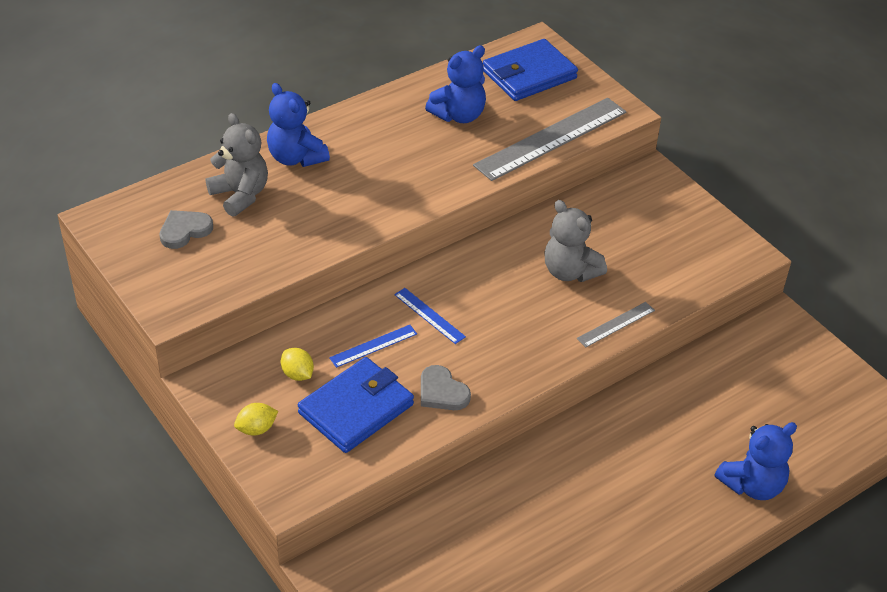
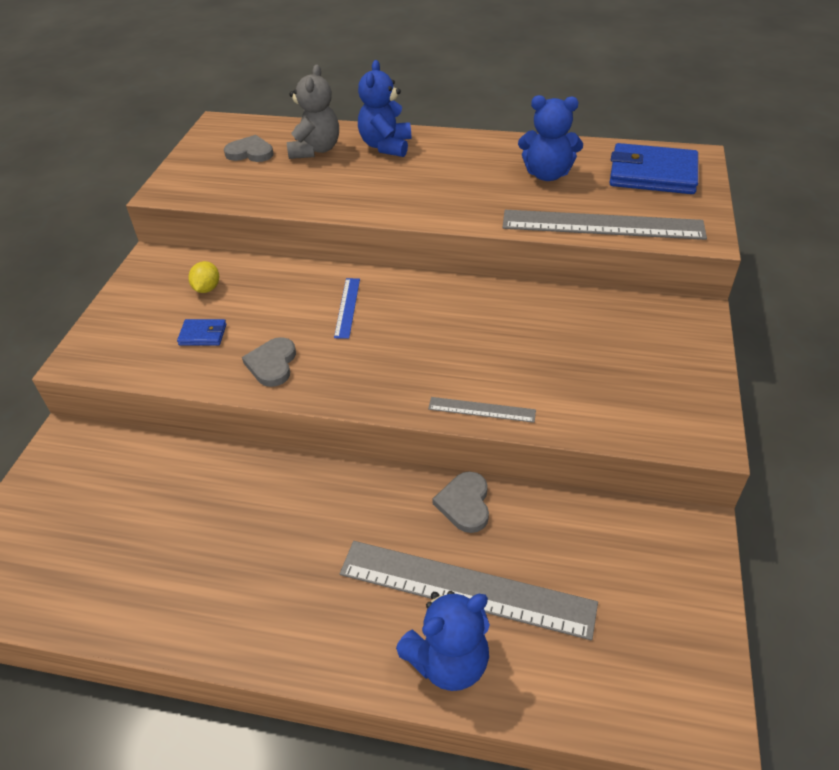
camera: 50 degrees right, 0 degrees up
(256, 429) = (131, 305): yellow lemon -> none
(356, 409) = (203, 335): blue wallet -> blue wallet, size x0.46
(373, 346) = (279, 302): blue ruler -> none
(570, 271) = (503, 344): grey teddy bear -> none
(650, 398) = (465, 504): none -> grey heart
(712, 442) = (466, 588): none -> grey ruler
(752, 485) = (448, 661): blue teddy bear -> blue teddy bear turned 45 degrees counterclockwise

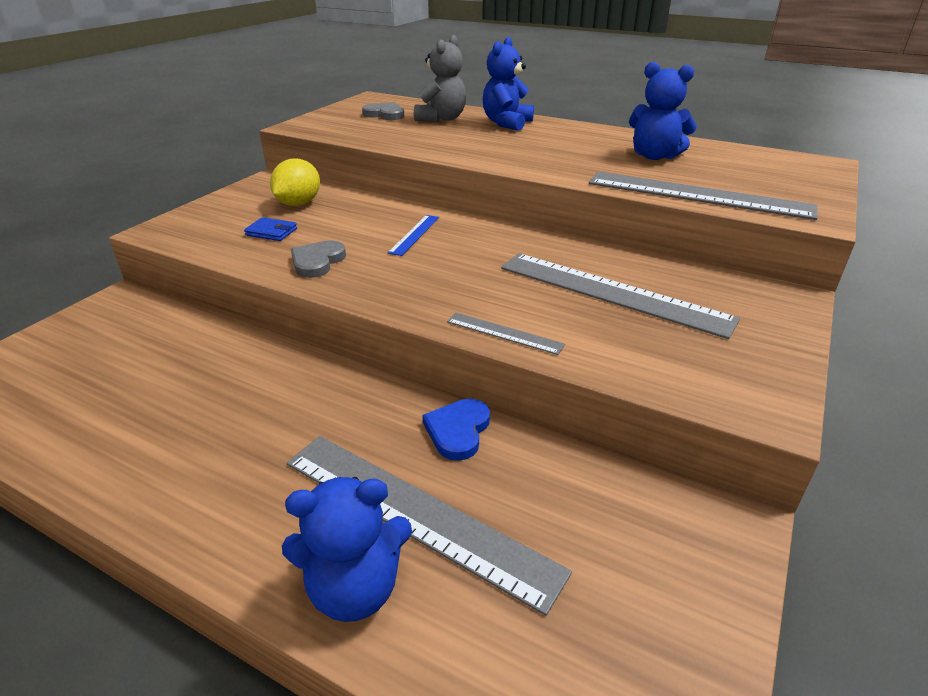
camera: 15 degrees right, 10 degrees down
(207, 288) = (298, 204): yellow lemon -> yellow lemon, size x1.60
(465, 504) = (458, 431): grey heart -> blue heart
(553, 342) = (612, 293): none -> grey ruler
(652, 174) = (769, 169): blue wallet -> none

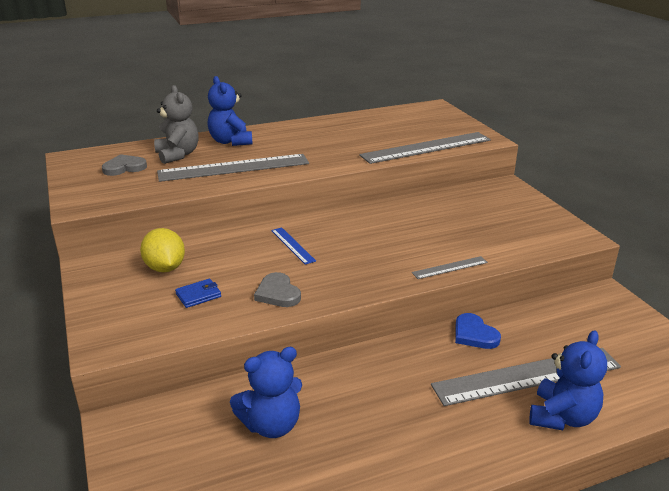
camera: 50 degrees left, 5 degrees down
(612, 293) = (448, 221): grey ruler -> grey ruler (234, 168)
(654, 156) = (361, 132): blue teddy bear -> blue teddy bear (271, 425)

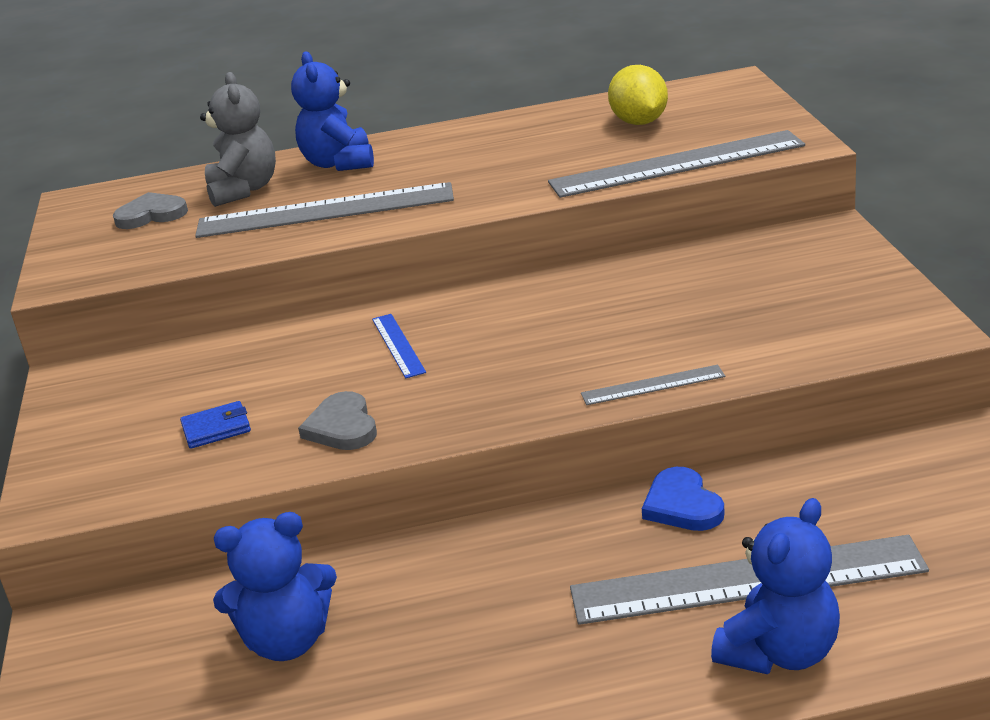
camera: 15 degrees right, 0 degrees up
(165, 268) = (181, 383): yellow lemon -> yellow lemon (639, 122)

